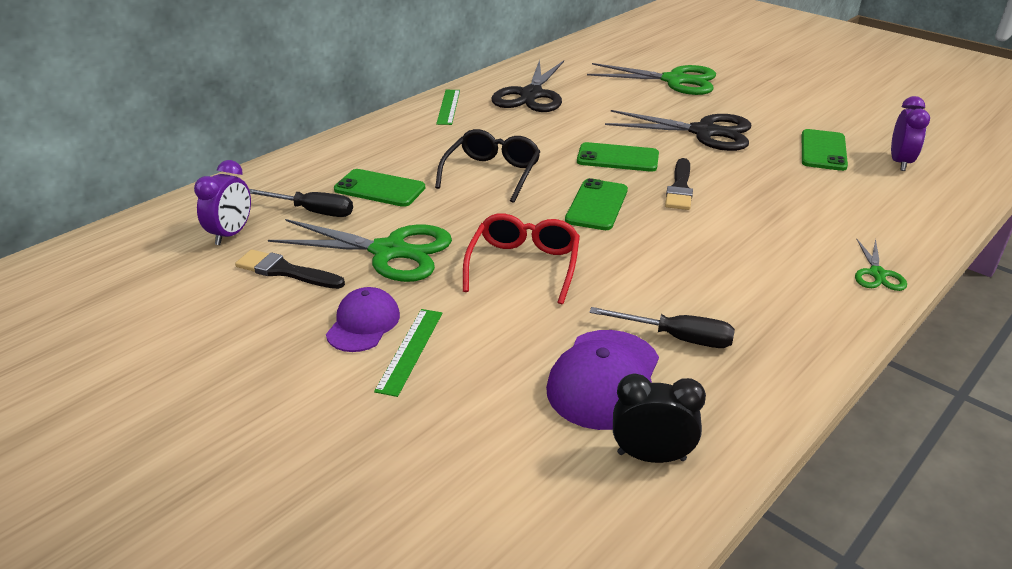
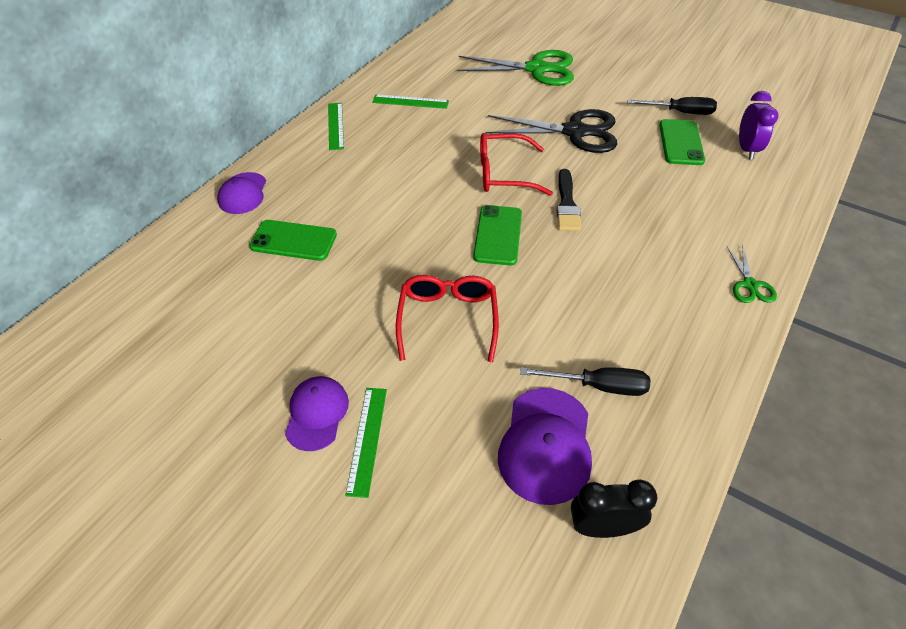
camera: 10 degrees left, 15 degrees up
(231, 234) = (163, 319): purple clock -> none
(285, 271) = (227, 359): black brush -> none
(313, 211) = (236, 279): black screwdriver -> black screwdriver (680, 112)
(339, 149) = (243, 193): none -> purple cap
(389, 251) = (320, 320): green scissors -> none
(491, 174) = (394, 208): black glasses -> none
(531, 95) = (410, 102): black scissors -> green ruler
(617, 158) = (505, 174): green phone -> red glasses

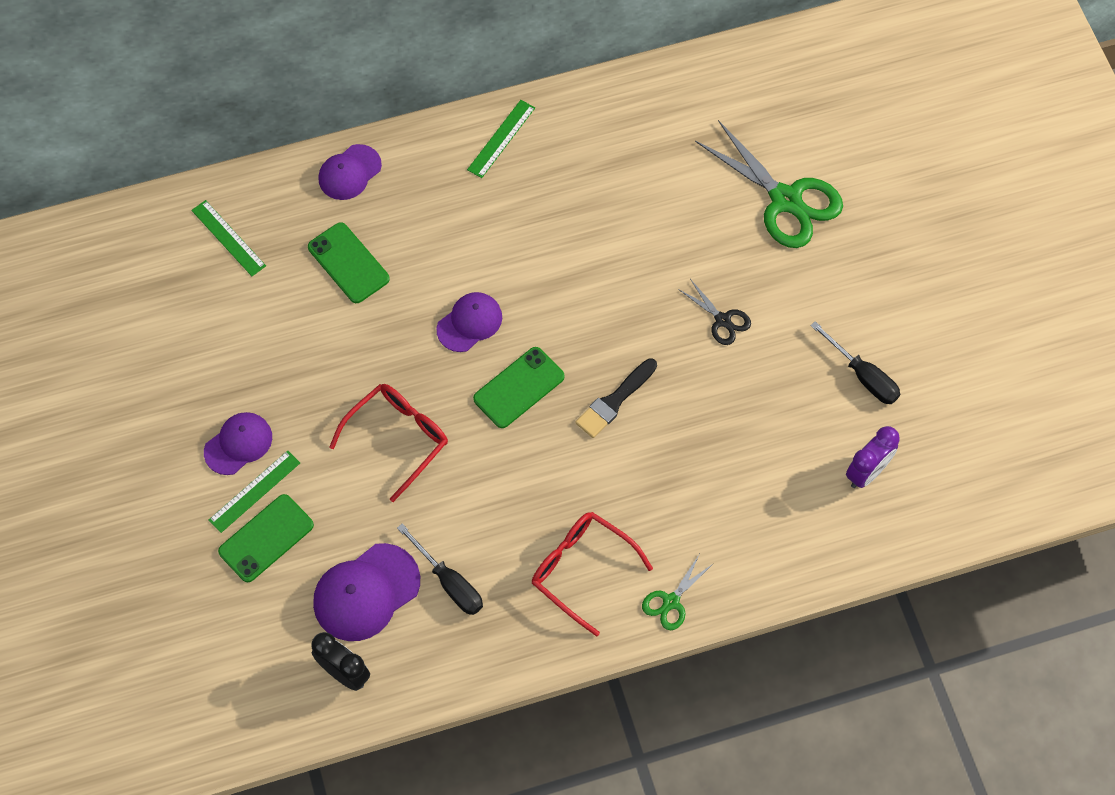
camera: 40 degrees right, 15 degrees up
(410, 102) = (603, 155): green ruler -> green ruler (228, 238)
(421, 222) = (469, 323): none -> purple cap
(505, 174) = (597, 322): red glasses -> red glasses (582, 571)
(575, 132) = (722, 320): black scissors -> black scissors, size x0.49
(681, 142) = (811, 414): green phone -> green phone (266, 538)

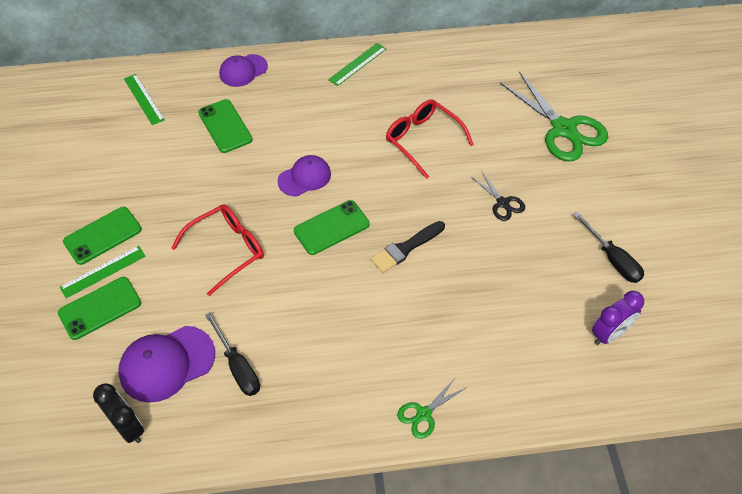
camera: 10 degrees right, 10 degrees down
(238, 444) = (102, 235): purple cap -> green phone
(582, 571) = (352, 375): red glasses -> red glasses (423, 140)

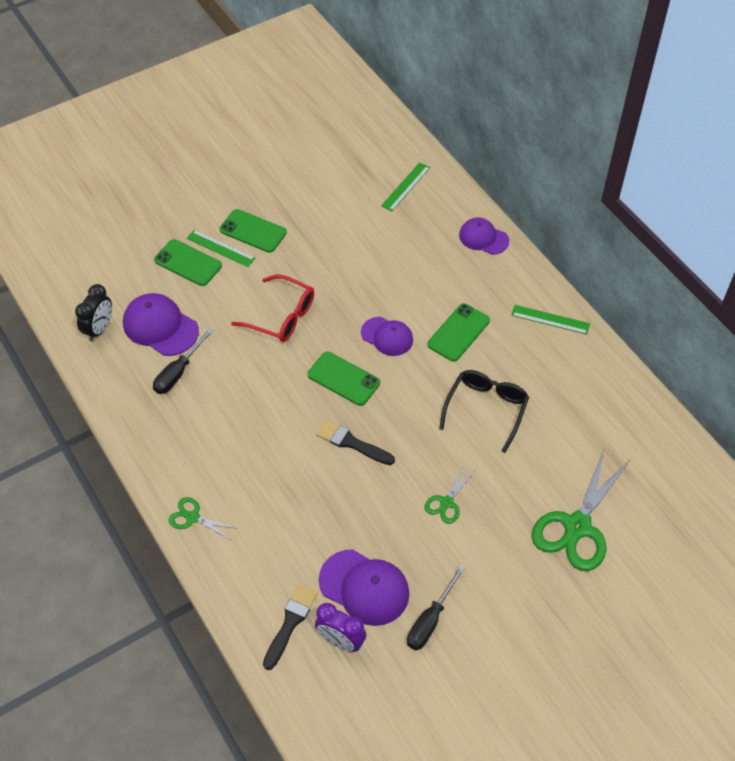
camera: 65 degrees right, 0 degrees up
(225, 126) = (410, 255): green phone -> green phone (458, 332)
(423, 140) = (486, 410): red glasses -> black glasses
(502, 203) = (447, 503): black scissors -> green scissors
(562, 295) = (364, 587): none -> purple cap
(577, 368) = (290, 623): none -> black brush

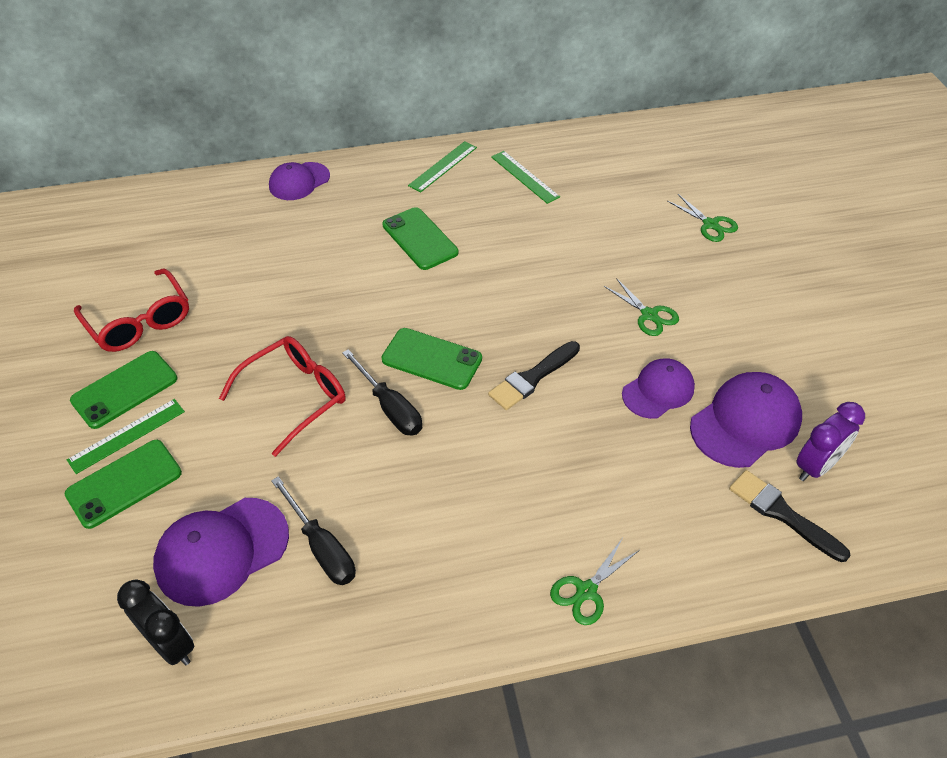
camera: 70 degrees left, 5 degrees down
(309, 212) = (139, 321): none -> red glasses
(343, 379) = (432, 359): green phone -> green phone turned 60 degrees clockwise
(387, 336) = (390, 301): purple cap -> purple cap (658, 391)
(405, 186) = (172, 221): green ruler -> green ruler (524, 177)
(430, 620) = (801, 373): black screwdriver -> black screwdriver (390, 407)
(486, 410) = (537, 248): black glasses -> none
(577, 527) = (710, 224): green scissors -> green scissors, size x0.49

